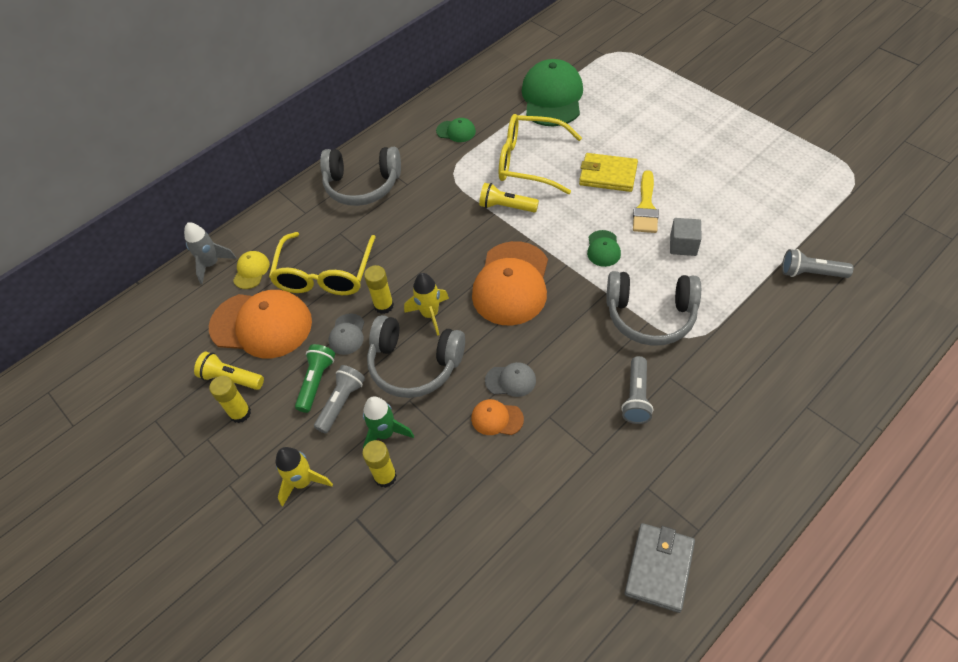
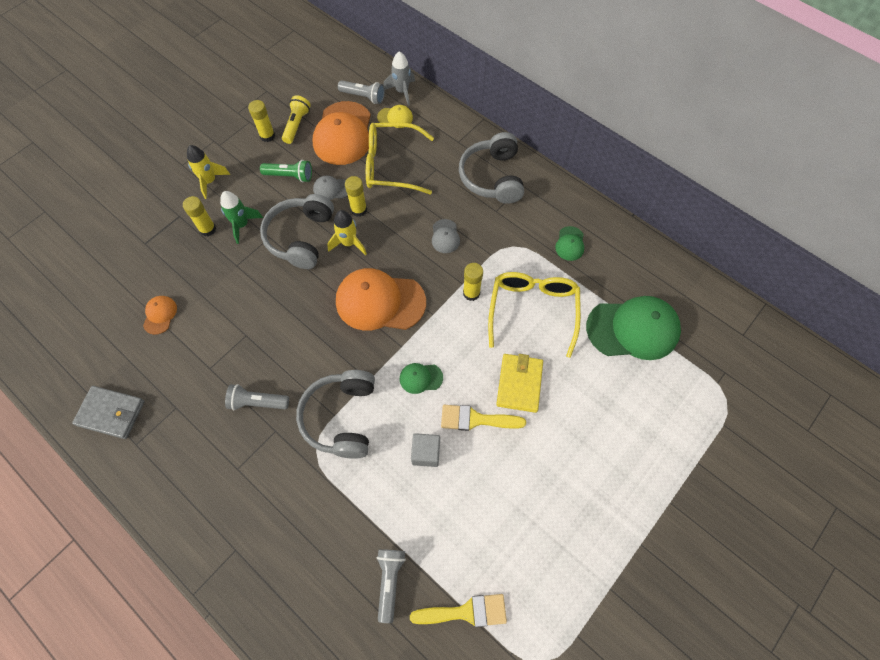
camera: 80 degrees right, 10 degrees up
(341, 403) = (270, 194): grey flashlight -> grey flashlight (363, 97)
(497, 418) = (247, 298): orange cap -> orange cap (160, 315)
(506, 207) = (471, 293): yellow flashlight -> yellow glue stick
(511, 380) = (281, 306): grey cap -> grey cap (445, 236)
(825, 219) = (465, 612): none -> yellow brush

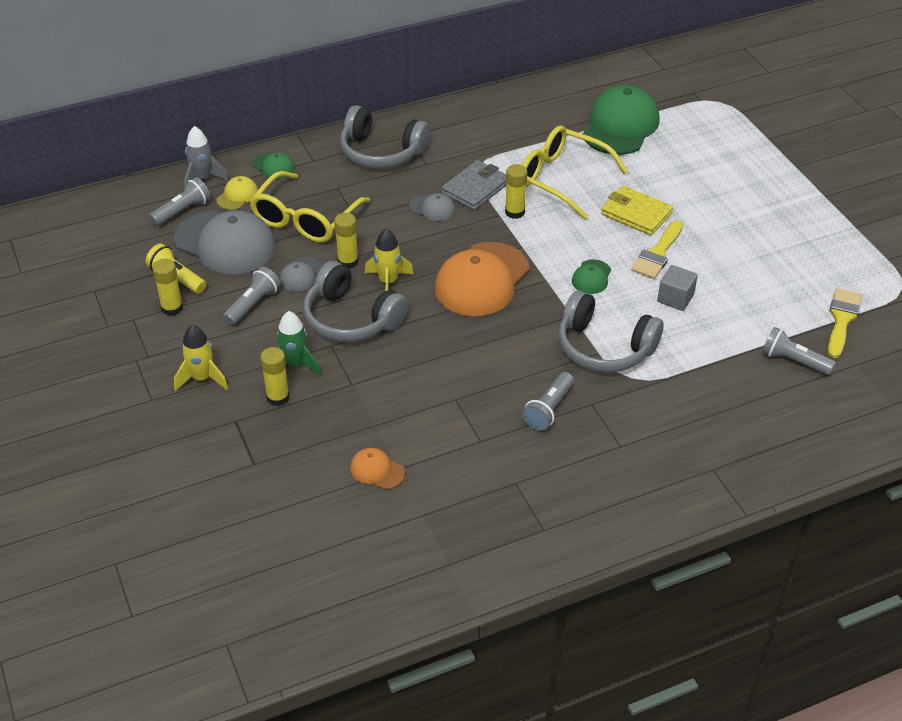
camera: 65 degrees left, 20 degrees down
(111, 413) = (489, 545): grey wallet -> grey wallet (475, 188)
(290, 176) = (253, 304): green flashlight -> grey flashlight
(343, 133) = (225, 243): orange cap -> grey cap
(570, 244) = (501, 130): green cap -> green cap (273, 166)

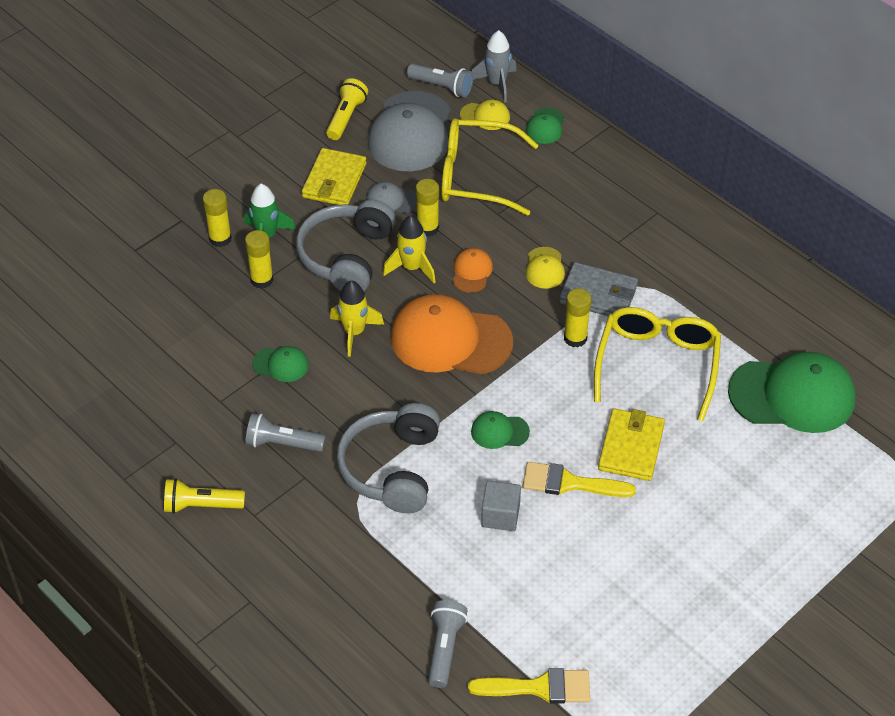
camera: 70 degrees right, 5 degrees up
(172, 308) = (304, 129): yellow glue stick -> yellow glue stick (262, 280)
(202, 378) = (224, 180): yellow rocket -> yellow rocket (354, 332)
(253, 304) = (334, 181): grey flashlight -> yellow wallet
(377, 470) = (155, 335): orange cap -> orange cap (472, 272)
(381, 152) = (616, 200): grey headphones -> none
(432, 208) = (545, 268): grey cap -> yellow cap
(457, 390) = (281, 364): none -> green cap
(597, 479) = (201, 505): none -> yellow flashlight

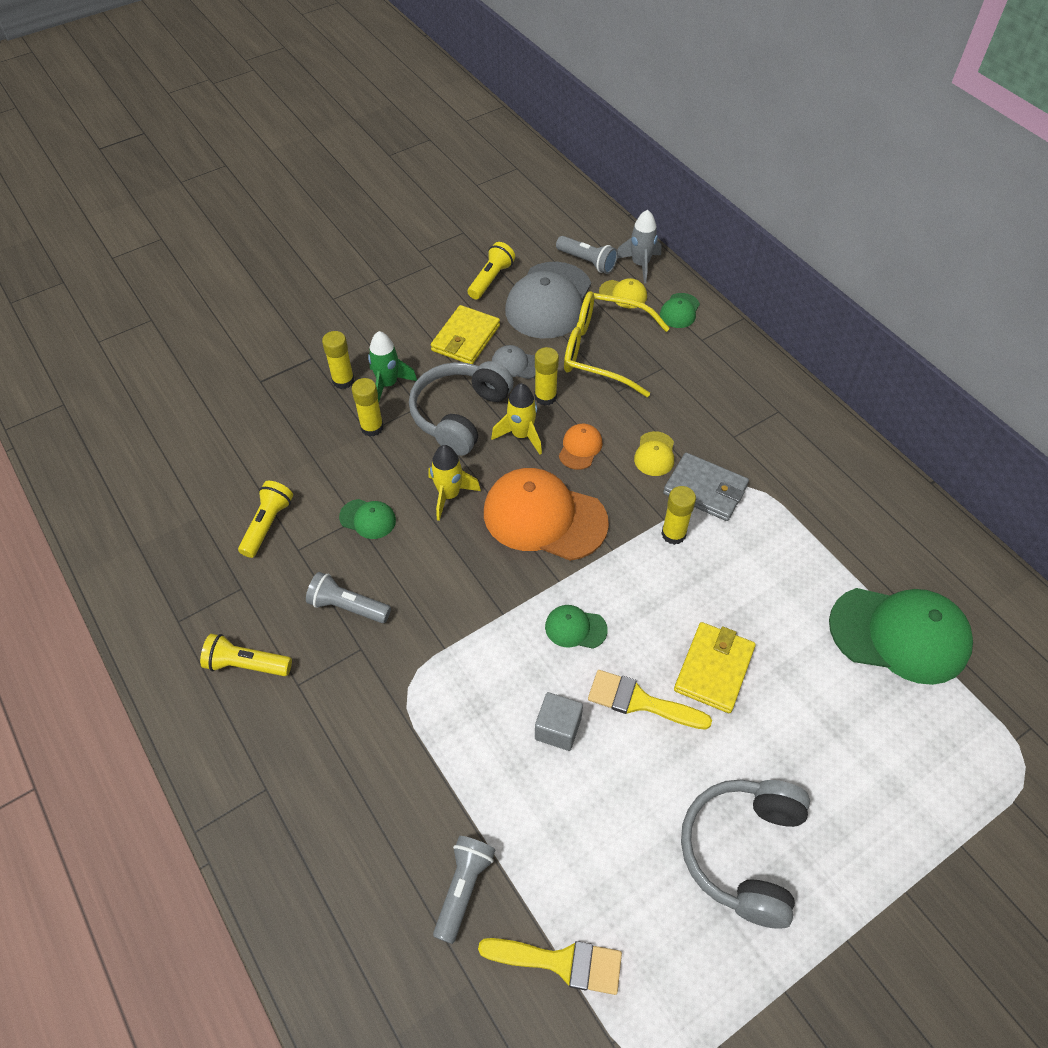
camera: 10 degrees right, 5 degrees up
(184, 383) = (267, 524): none -> yellow flashlight
(392, 468) = (453, 653): grey headphones -> grey headphones (743, 852)
(657, 365) = (756, 577): yellow glasses -> none

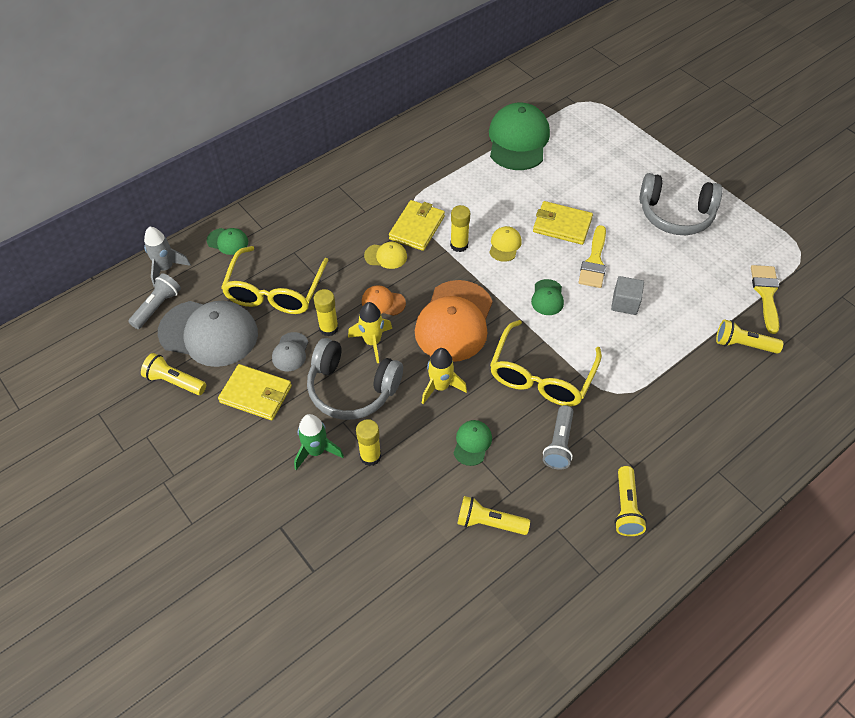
camera: 95 degrees left, 0 degrees up
(343, 381) = (312, 491): yellow glue stick -> none
(450, 603) = (541, 374): none -> yellow glasses
(463, 888) = (743, 344): grey flashlight -> yellow flashlight
(623, 294) = (204, 279): yellow cap -> yellow cap (505, 245)
(705, 489) = (417, 227): grey wallet -> yellow wallet

